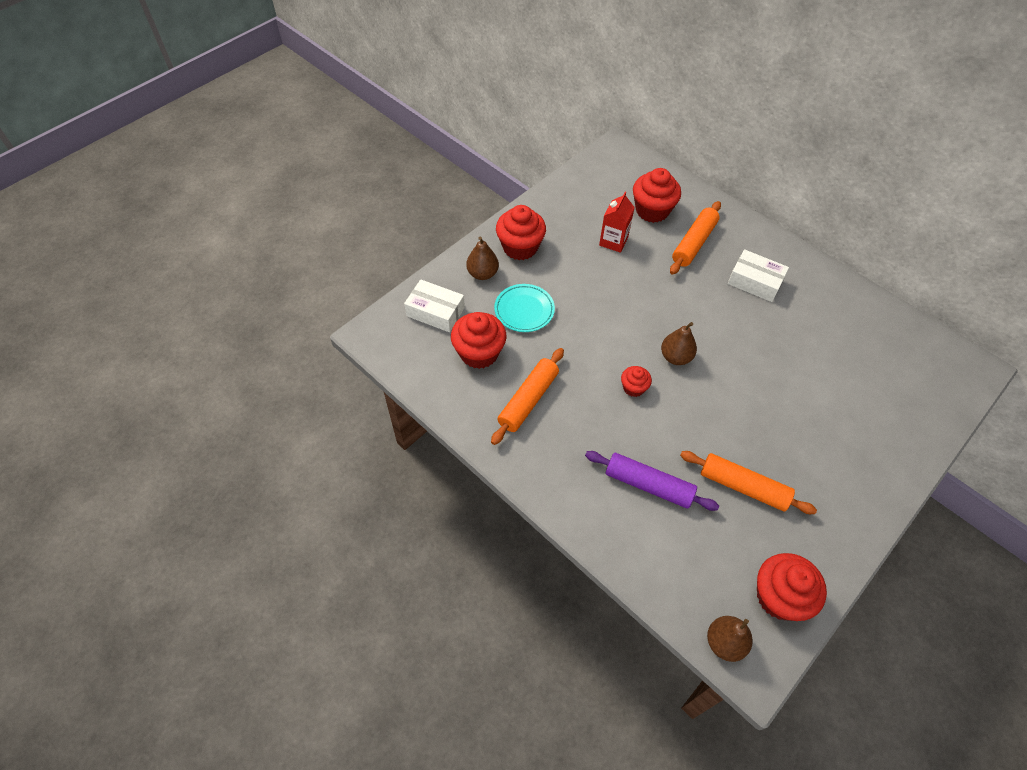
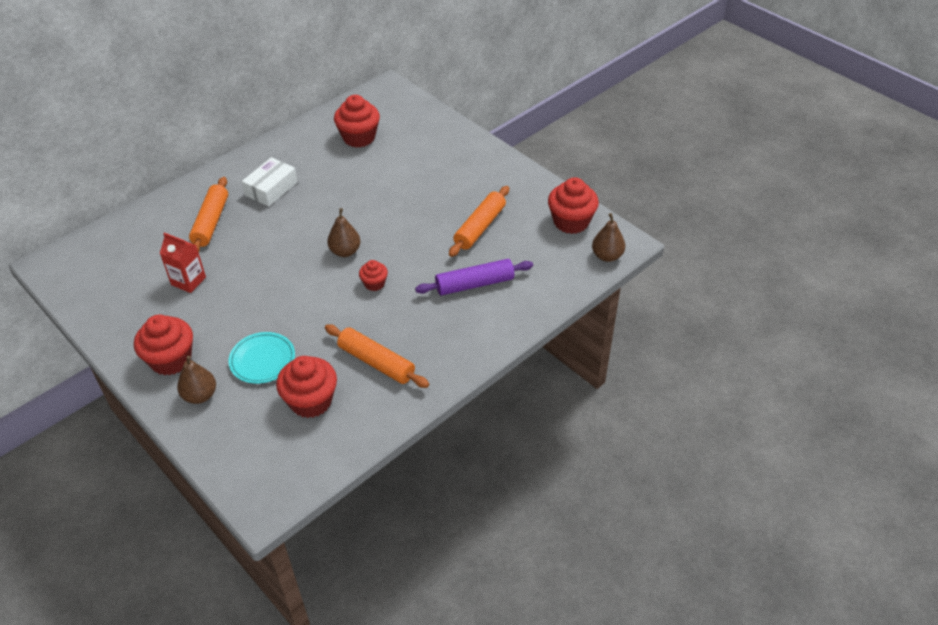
camera: 85 degrees left, 10 degrees down
(435, 312) = (245, 441): white box -> none
(648, 485) = (474, 284): purple rolling pin -> purple rolling pin turned 45 degrees clockwise
(652, 210) = (155, 247): red cupcake -> red cupcake (359, 137)
(694, 243) = (211, 222): orange rolling pin -> orange rolling pin turned 60 degrees clockwise

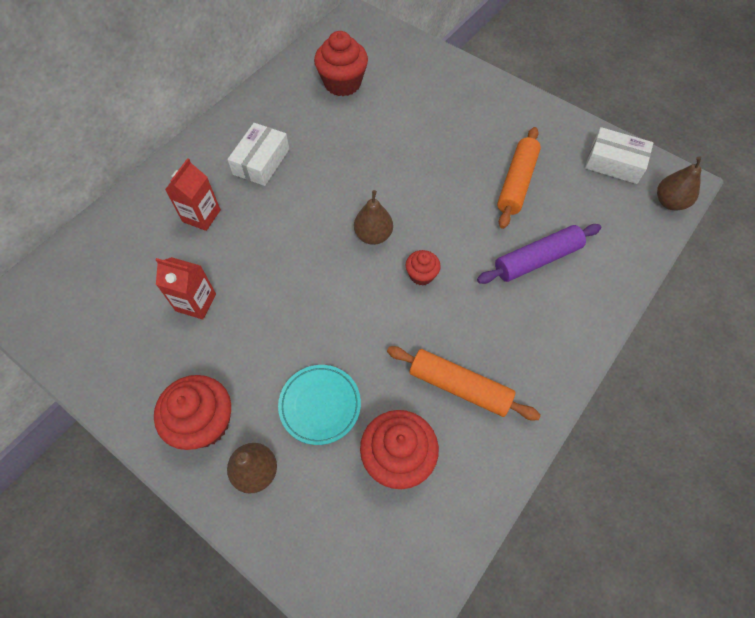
camera: 10 degrees left, 15 degrees up
(211, 222) = (201, 216): orange rolling pin -> red carton
(571, 222) = (614, 163): red cupcake -> white box

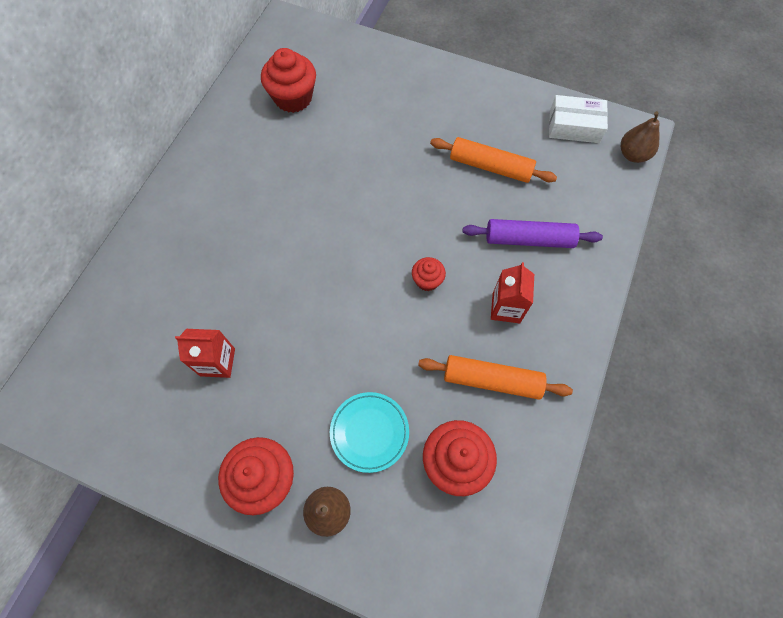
camera: 15 degrees left, 5 degrees up
(201, 216) = (194, 271): red carton -> red carton (506, 308)
(261, 161) = (236, 200): white box -> none
(373, 235) = (370, 251): brown pear -> none
(516, 183) = (490, 166): orange rolling pin -> orange rolling pin turned 75 degrees counterclockwise
(537, 259) = (529, 239): purple rolling pin -> purple rolling pin turned 45 degrees clockwise

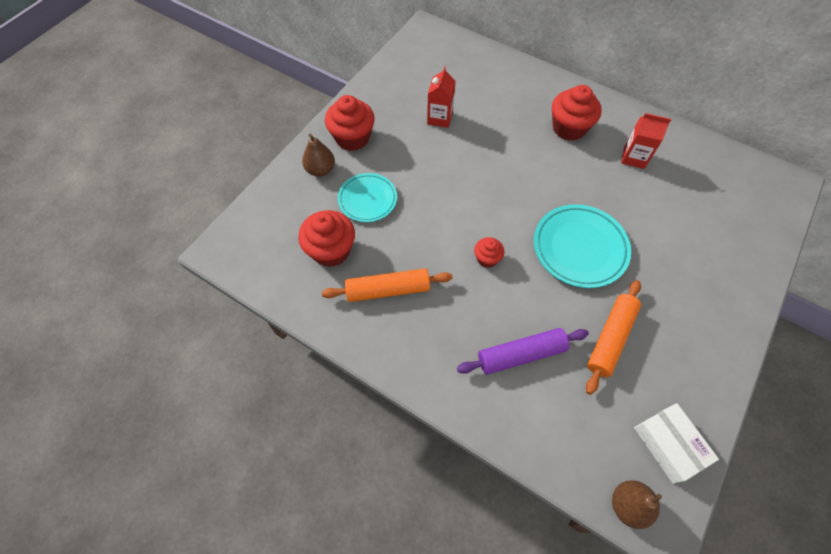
camera: 100 degrees right, 5 degrees down
(293, 98) = (690, 182): red cupcake -> red cupcake (569, 128)
(395, 193) = (579, 248): none -> turquoise plate
(492, 380) = (388, 290): orange rolling pin -> orange rolling pin turned 60 degrees clockwise
(506, 308) = (451, 316): red carton -> red carton (634, 157)
(529, 239) = (521, 354): purple rolling pin -> purple rolling pin turned 60 degrees clockwise
(574, 126) = (668, 445): white box -> white box turned 45 degrees counterclockwise

